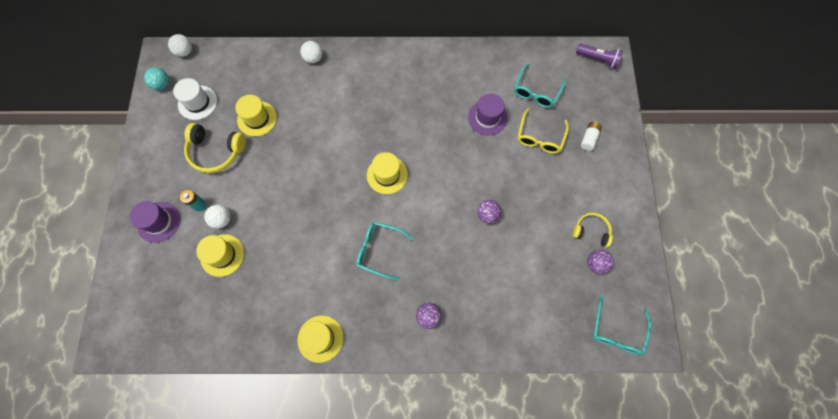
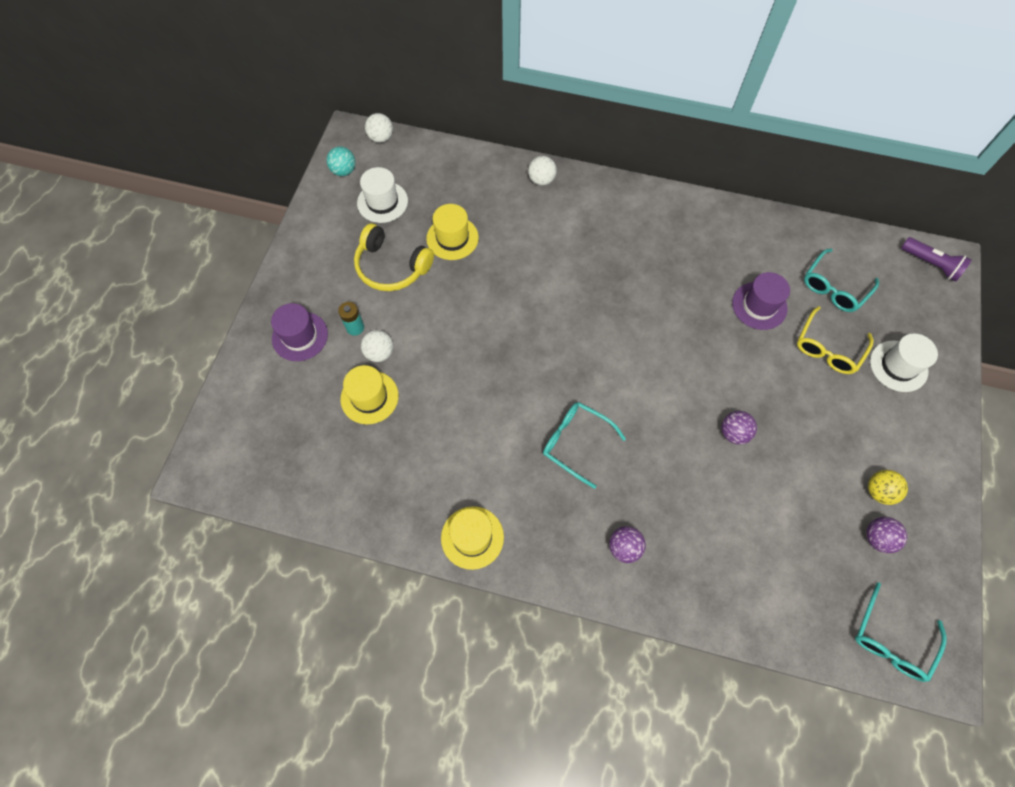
camera: 15 degrees right, 5 degrees down
(387, 175) = (607, 348): yellow hat -> none
(589, 138) = (898, 366): white battery -> white hat
(591, 231) = (879, 491): yellow headphones -> yellow ball

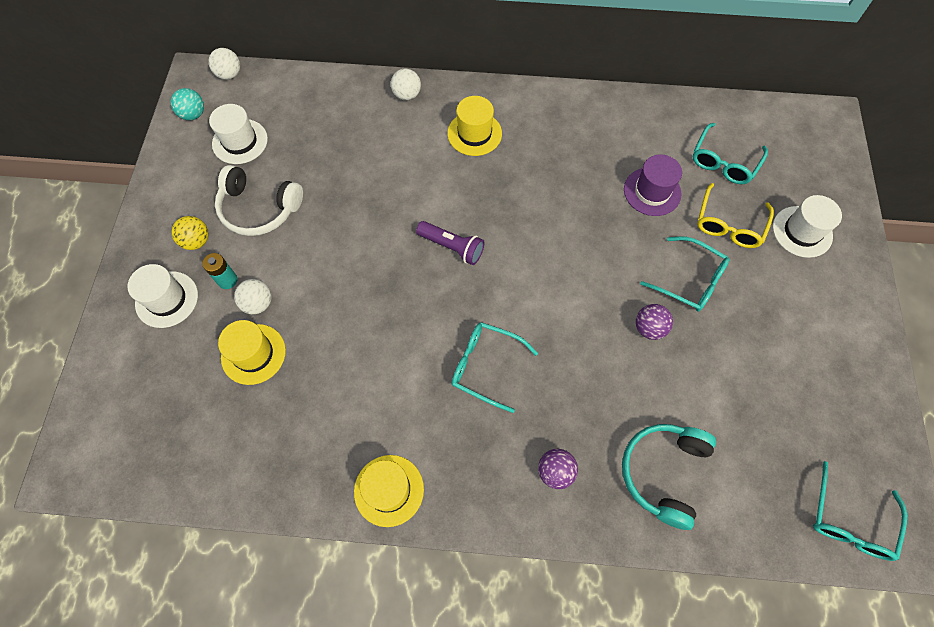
camera: 10 degrees left, 0 degrees up
(300, 336) = (167, 299): purple hat -> white hat
(391, 267) = (259, 209): yellow headphones -> white headphones
(452, 238) = (321, 169): yellow hat -> yellow hat (474, 133)
(723, 566) = (663, 472): none -> turquoise headphones
(780, 395) = (689, 280): none -> turquoise glasses
(877, 538) = (815, 414): purple ball -> none
(879, 491) = (807, 364): yellow ball -> yellow ball (196, 241)
(931, 264) = (814, 124): purple flashlight -> purple flashlight (452, 247)

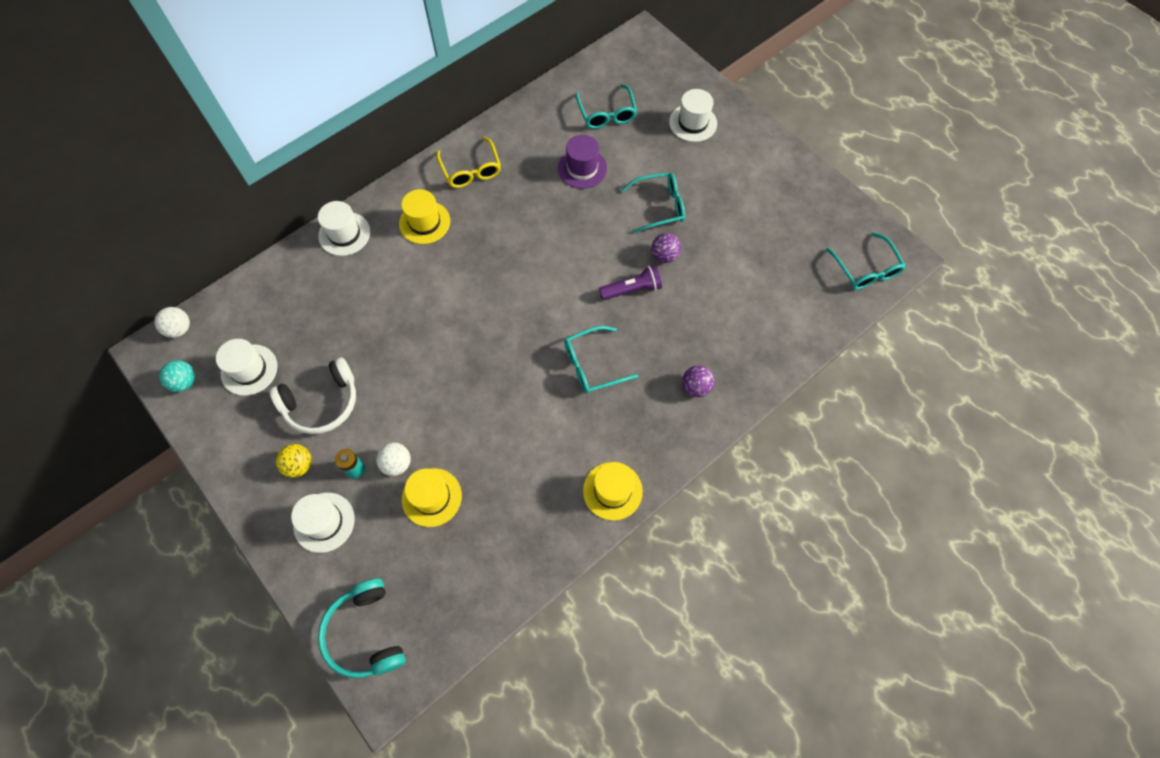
camera: 45 degrees left, 0 degrees up
(407, 95) = (344, 234): white ball -> white hat
(452, 247) = (491, 310): purple flashlight -> purple flashlight (632, 289)
(663, 472) = (753, 332): turquoise headphones -> turquoise headphones (365, 633)
(729, 224) = (648, 152): yellow glasses -> yellow glasses (471, 169)

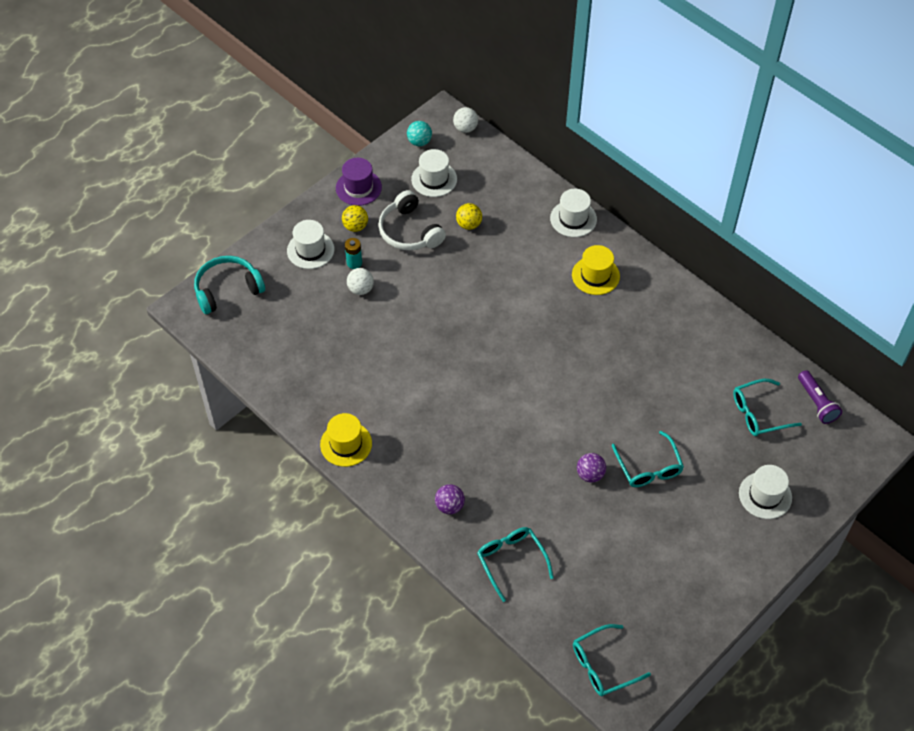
camera: 85 degrees right, 10 degrees down
(327, 338) = (469, 224): none -> yellow ball
(431, 497) = (334, 316): yellow hat -> none
(471, 169) = (662, 304): yellow glasses -> none
(582, 168) = (683, 396): purple hat -> purple hat (358, 188)
(593, 365) = (464, 421): turquoise glasses -> turquoise glasses (511, 561)
(632, 289) = (547, 448): purple flashlight -> purple flashlight (817, 403)

